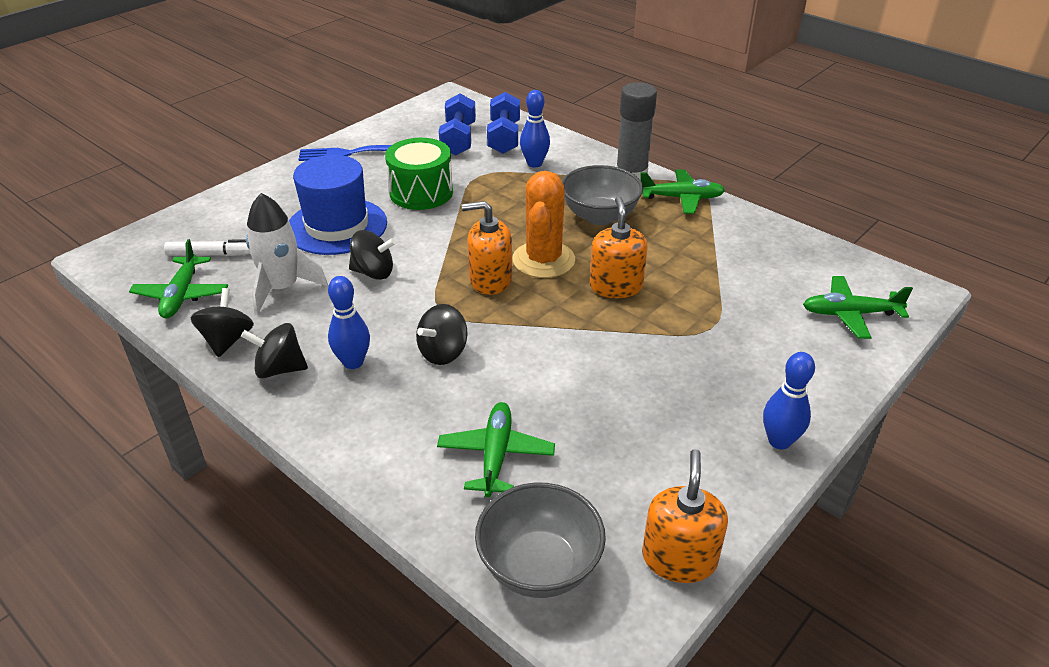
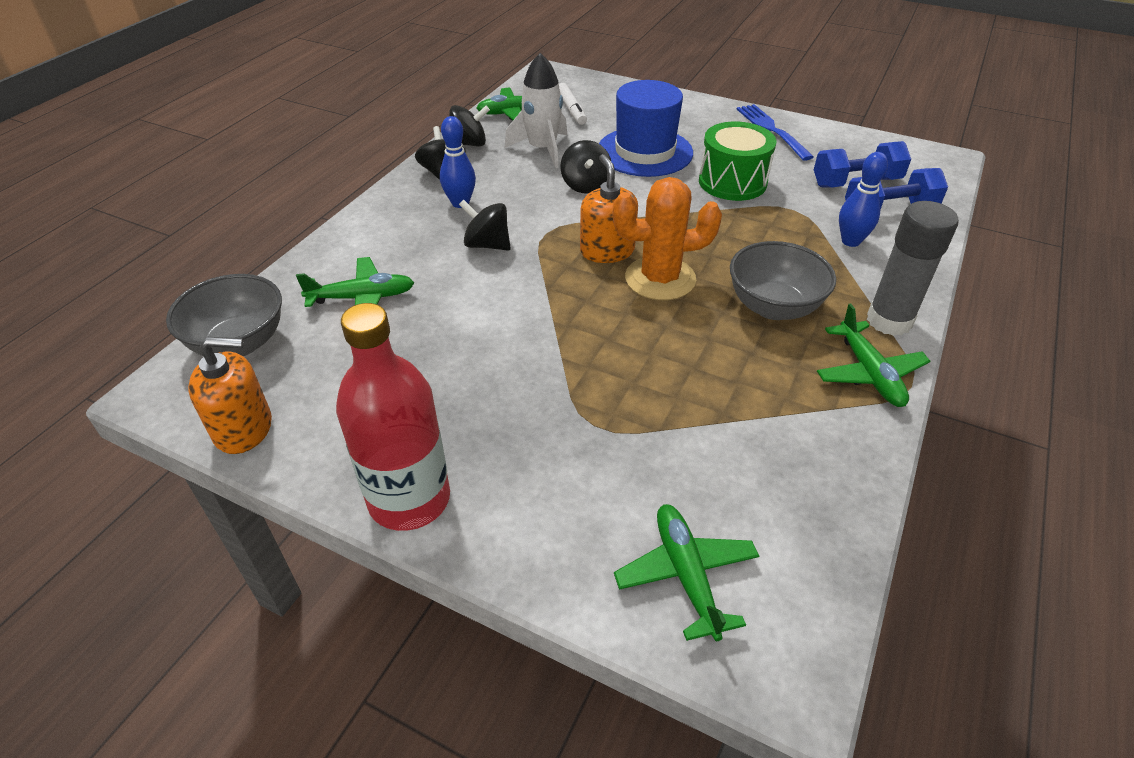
camera: 75 degrees right, 5 degrees up
(616, 286) = (639, 337): orange soap dispenser -> none
(779, 441) = (409, 499): blue bowling pin -> red bottle

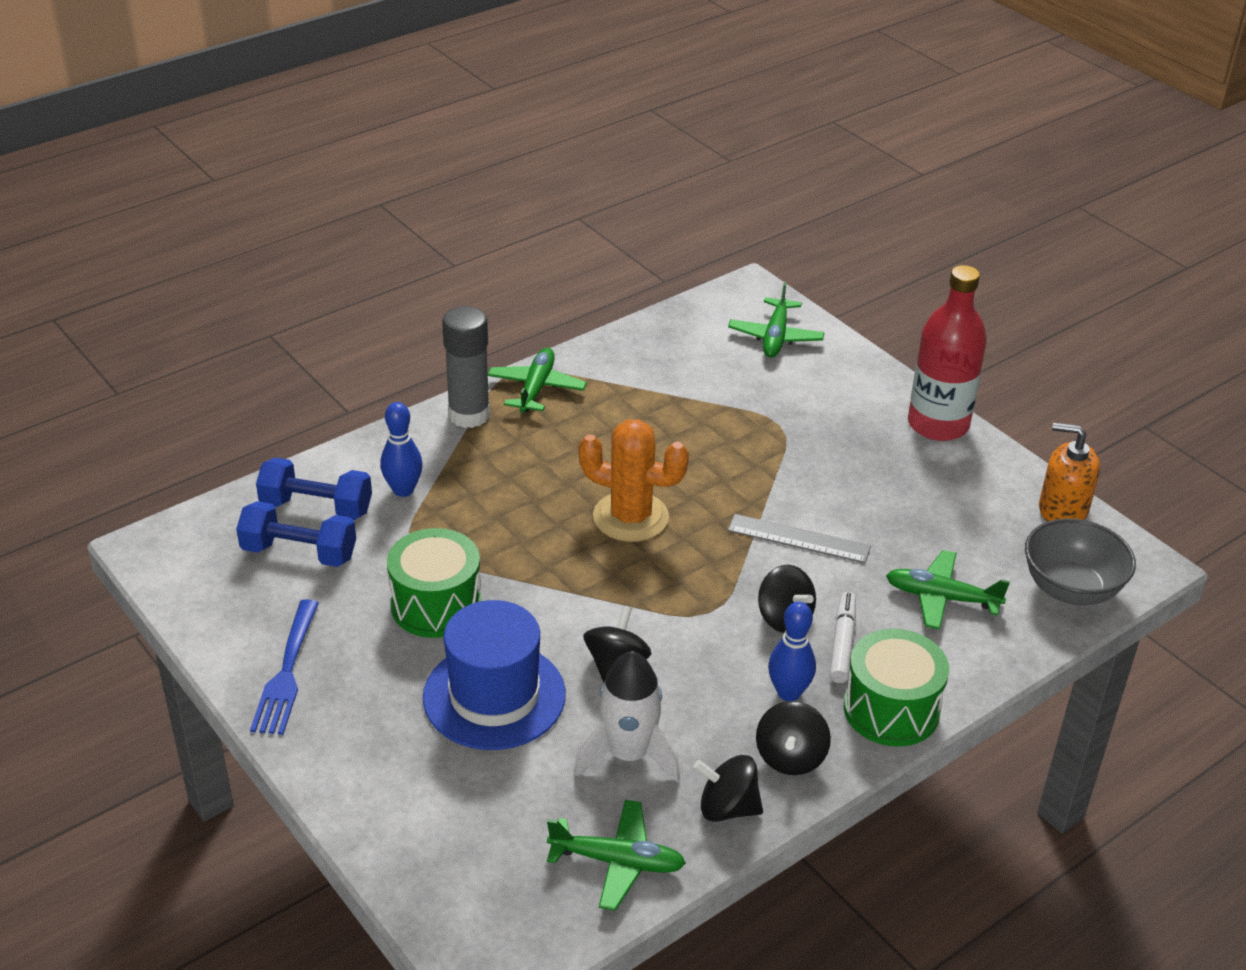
camera: 155 degrees left, 5 degrees down
(384, 213) = (891, 709): none -> green drum
(507, 307) = (798, 539): none -> grey ruler
(571, 109) = (524, 833): white marker -> white marker (842, 643)
(607, 251) = (659, 565): orange soap dispenser -> none
(773, 307) = (552, 457): grey bowl -> none

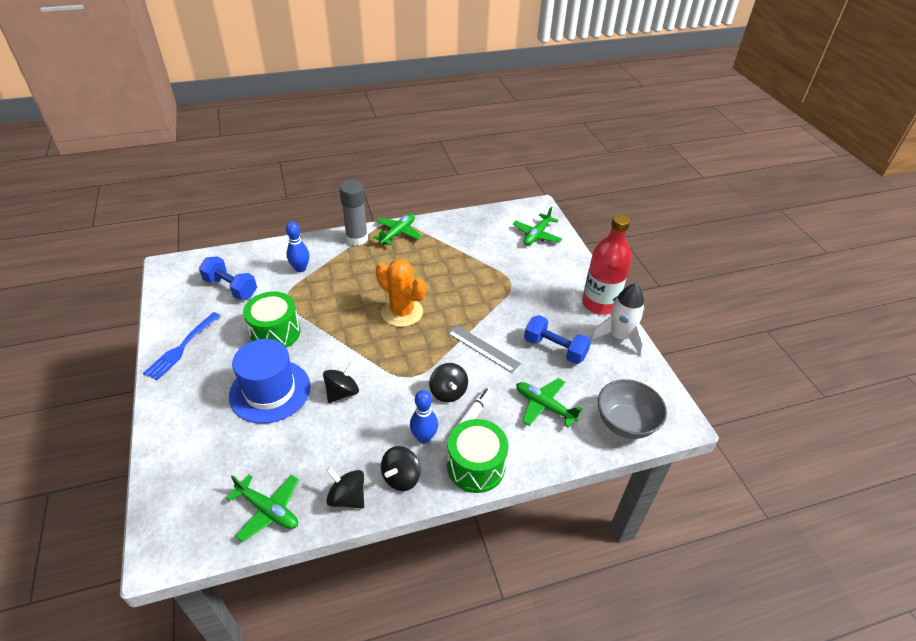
camera: 20 degrees right, 5 degrees up
(316, 507) = (254, 267): blue dumbbell -> blue dumbbell (555, 349)
(628, 754) = (315, 446): white rocket -> white rocket (619, 337)
(1062, 510) = (646, 373): orange soap dispenser -> none

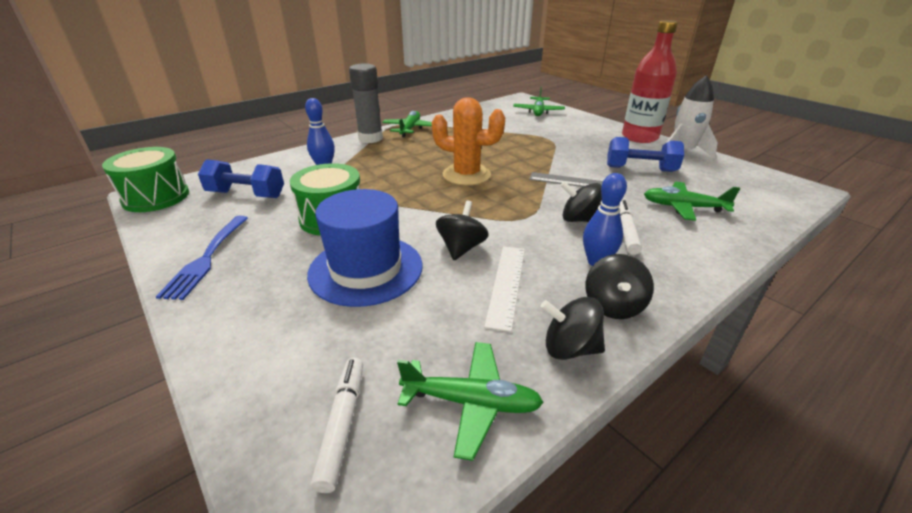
camera: 20 degrees left, 10 degrees down
(199, 497) = (342, 425): none -> white marker
(348, 435) = (506, 284): none -> white ruler
(448, 392) = (579, 220): black spinning top -> black spinning top turned 150 degrees clockwise
(476, 466) = (681, 271): green drum -> green drum (156, 197)
(625, 423) = (767, 201): grey bowl -> none

